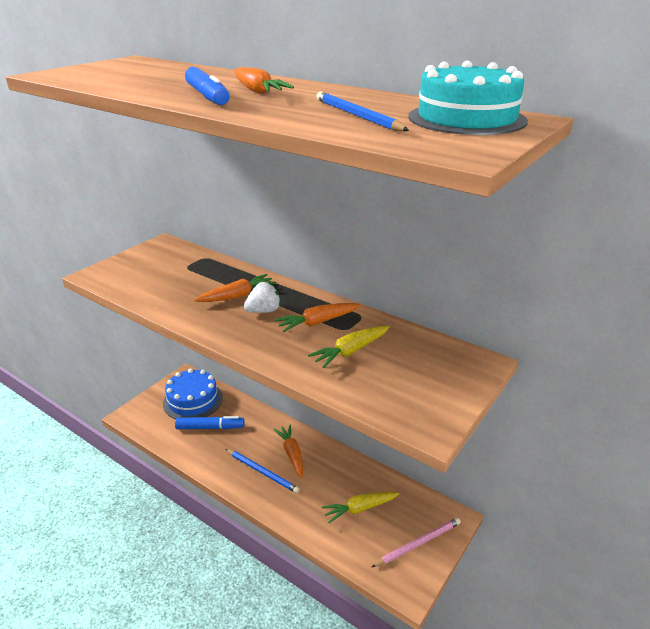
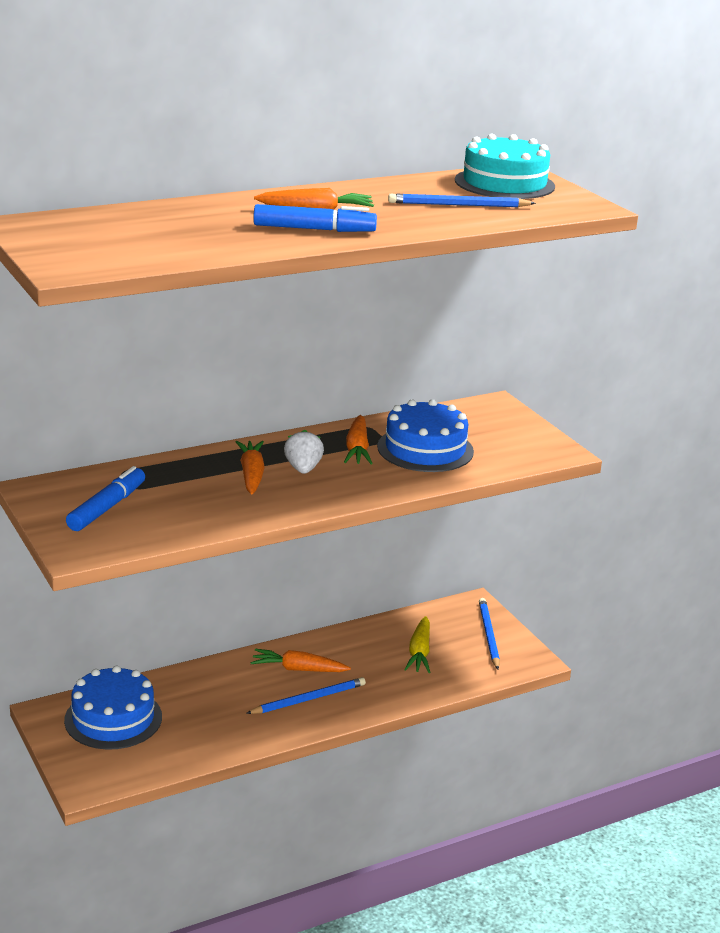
camera: 65 degrees left, 5 degrees down
(210, 427) = (188, 717): blue marker -> blue marker (107, 507)
(350, 351) = (425, 449): yellow carrot -> blue cake
(418, 543) = (488, 635): pink pencil -> blue pencil

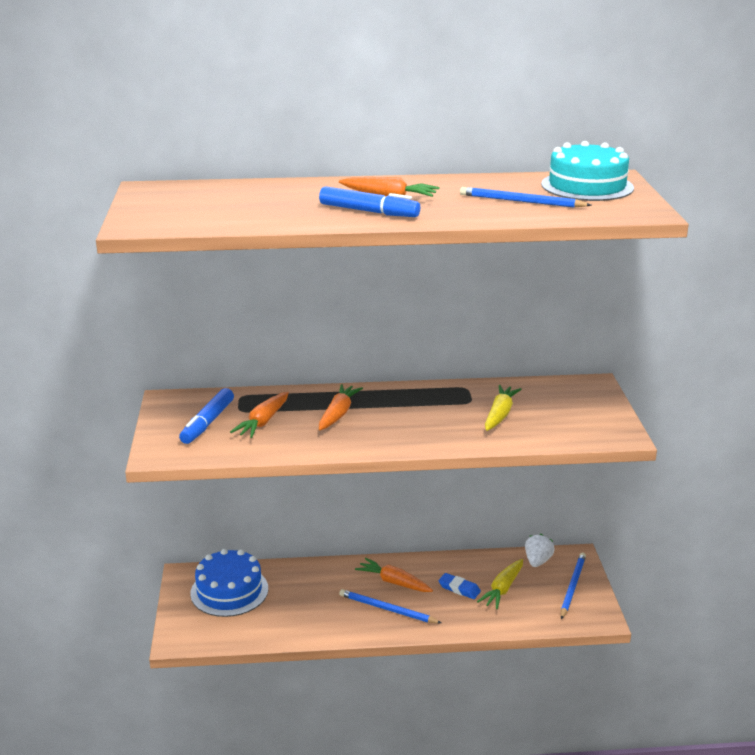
camera: 25 degrees right, 0 degrees up
(107, 507) = (207, 423): blue marker -> blue marker turned 150 degrees clockwise
(303, 469) = (383, 415): white strawberry -> white strawberry (537, 561)
(309, 699) = (387, 609): blue pencil -> blue pencil turned 150 degrees counterclockwise
(357, 449) = (441, 406): orange carrot -> orange carrot (263, 422)
(373, 661) = (459, 589): none -> blue eraser
(425, 449) = (500, 414): blue cake -> yellow carrot

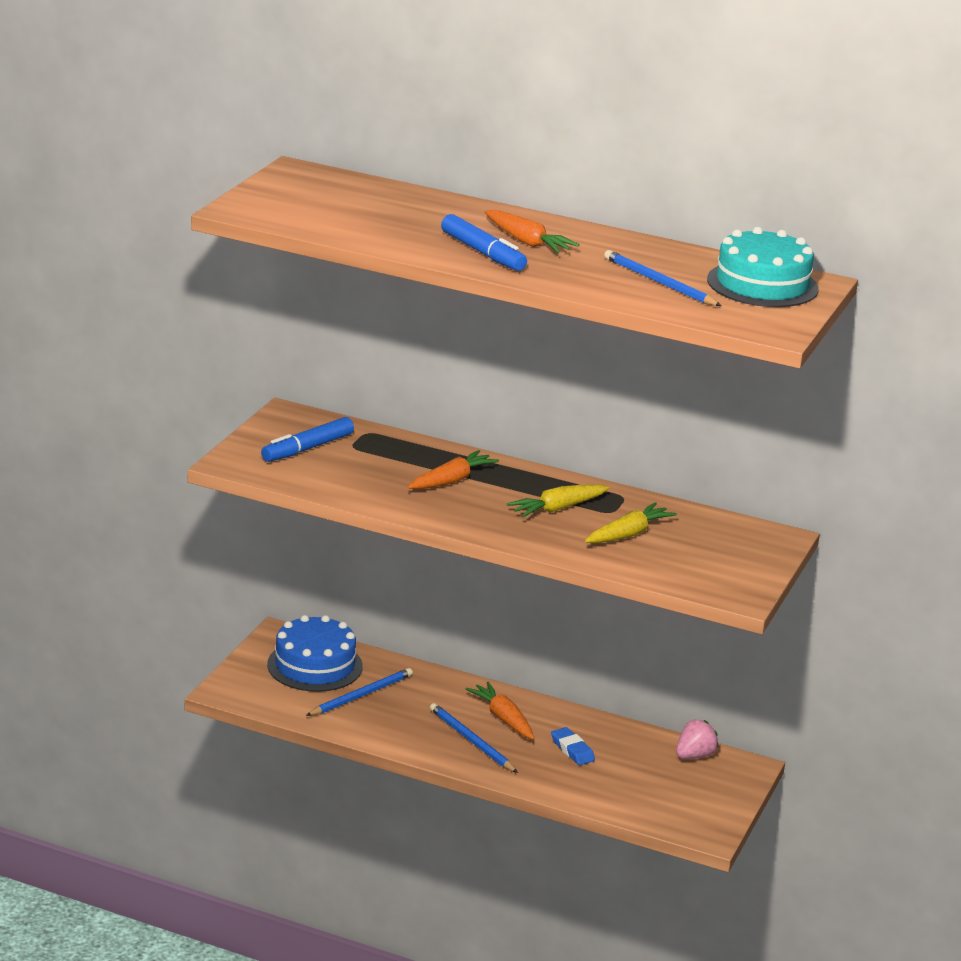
camera: 25 degrees right, 0 degrees up
(263, 422) = (365, 464): orange carrot -> none
(502, 589) = (623, 767): yellow carrot -> yellow carrot (557, 509)
(537, 561) = (694, 756): white strawberry -> pink strawberry
(572, 586) = (709, 793): blue pencil -> blue pencil (361, 695)

